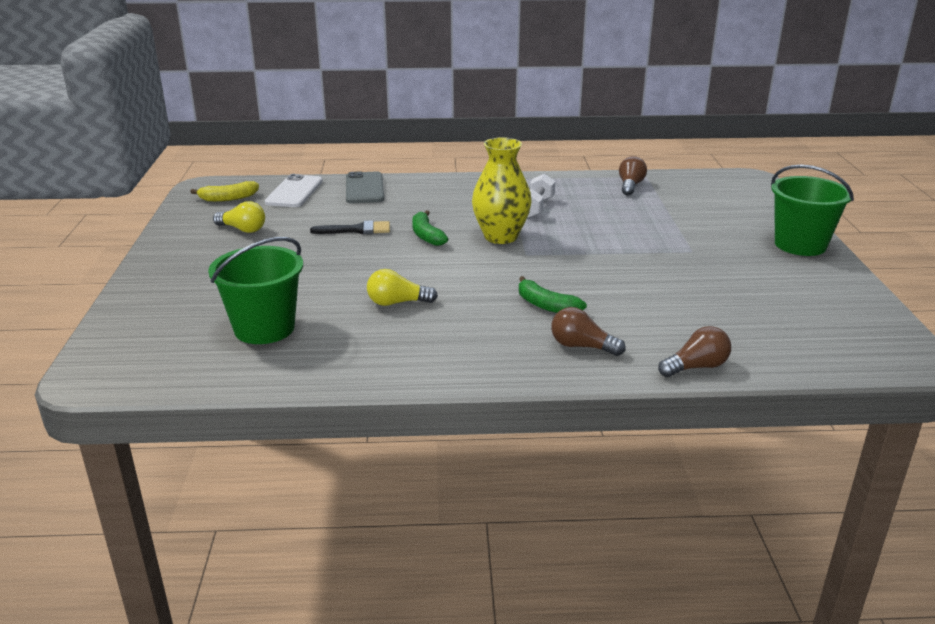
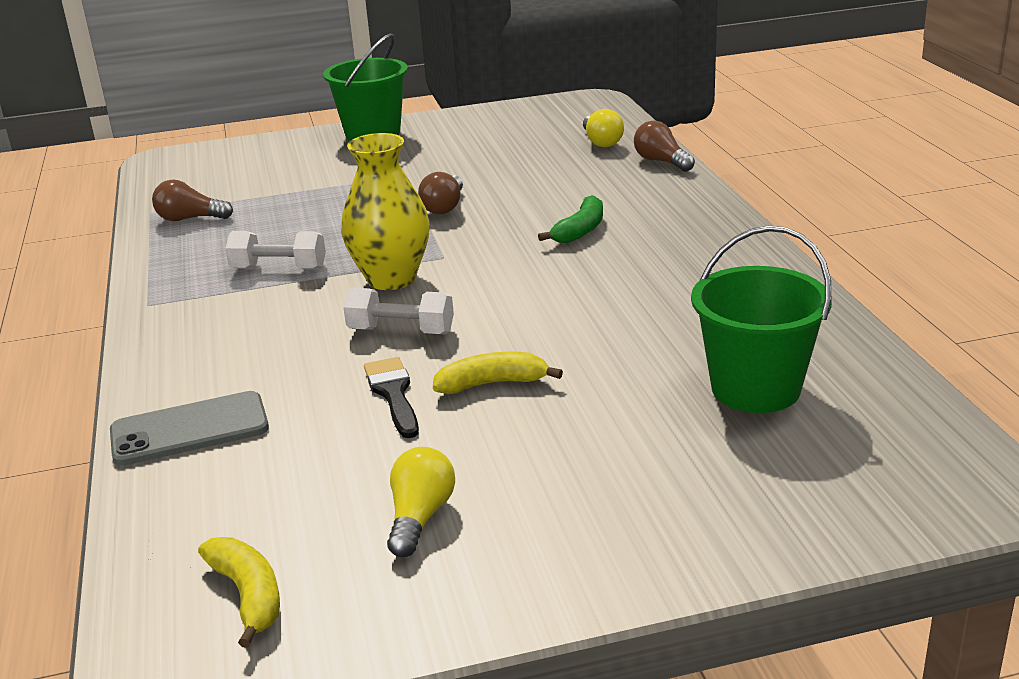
camera: 100 degrees left, 0 degrees up
(294, 192) = (207, 510): white phone -> none
(344, 254) = (492, 383): none -> yellow banana
(397, 303) = (625, 313): yellow light bulb -> yellow light bulb (601, 142)
(426, 235) = (401, 331): green banana -> white dumbbell
(582, 346) = (658, 206): brown light bulb -> brown light bulb (444, 207)

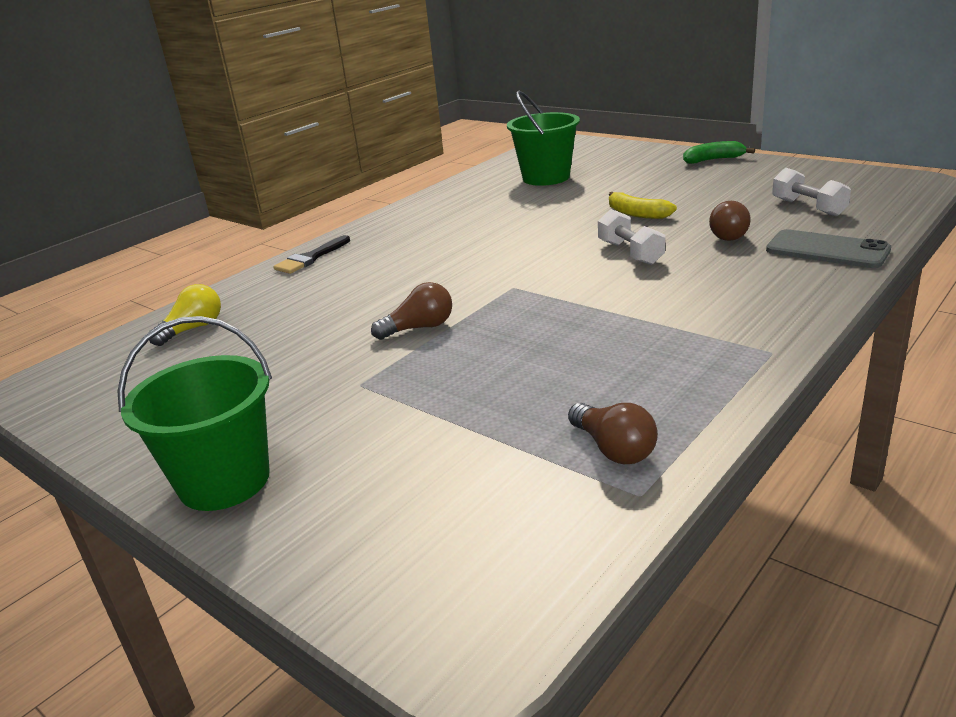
camera: 125 degrees left, 0 degrees up
(248, 595) = (859, 187): yellow banana -> none
(279, 269) = (627, 333): white dumbbell -> white dumbbell (808, 207)
(391, 279) = (572, 287): yellow vase -> none
(393, 394) = (690, 226): black brush -> black brush (311, 258)
(420, 517) = (754, 186): yellow light bulb -> none
(580, 230) = (410, 266): green banana -> green banana (713, 160)
(661, 162) = (236, 289): brown light bulb -> brown light bulb (729, 234)

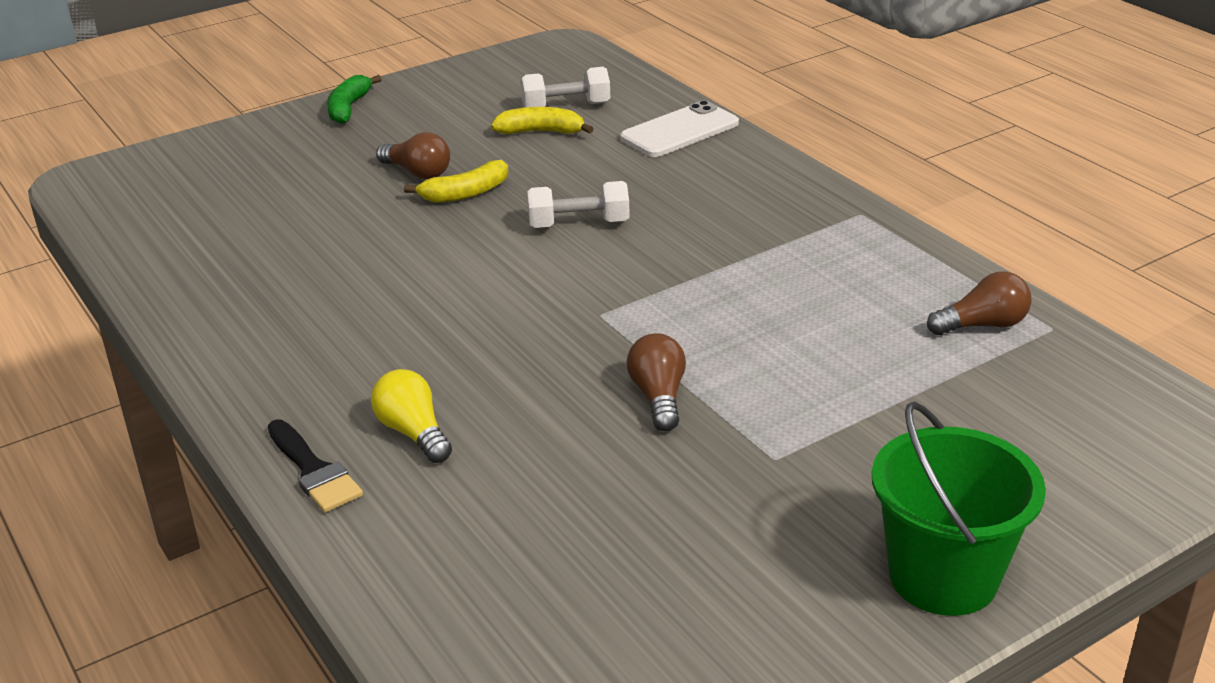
camera: 75 degrees left, 5 degrees up
(193, 329) = (488, 612): yellow light bulb -> yellow light bulb (413, 433)
(546, 177) = (241, 221): green bucket -> none
(729, 234) = (588, 161): brown light bulb -> brown light bulb (417, 172)
(755, 210) = (541, 132): none -> yellow banana
(827, 250) = (680, 131): grey phone -> white phone

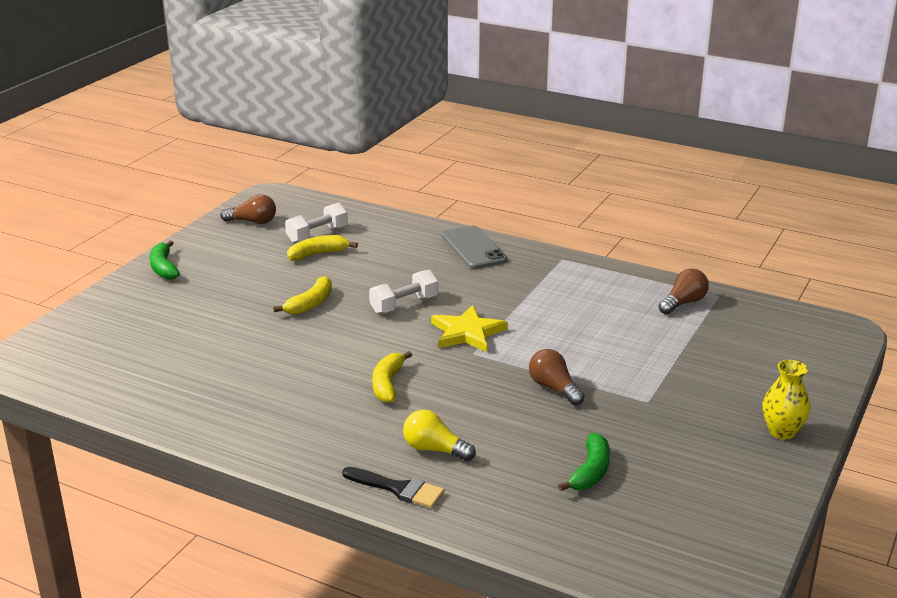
camera: 30 degrees left, 5 degrees down
(417, 172) = (262, 298): brown light bulb -> brown light bulb (252, 222)
(448, 325) = (388, 384): none -> yellow banana
(584, 537) = (590, 472): none -> green banana
(621, 284) = (467, 333): none -> yellow star
(680, 131) = (407, 234): white phone -> none
(749, 169) = (473, 248): none -> grey phone
(943, 577) = (782, 432): green bucket -> yellow vase

